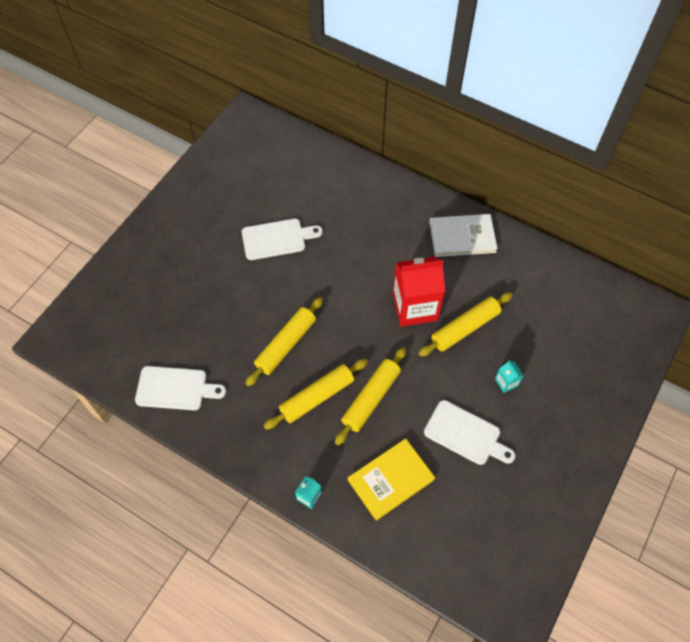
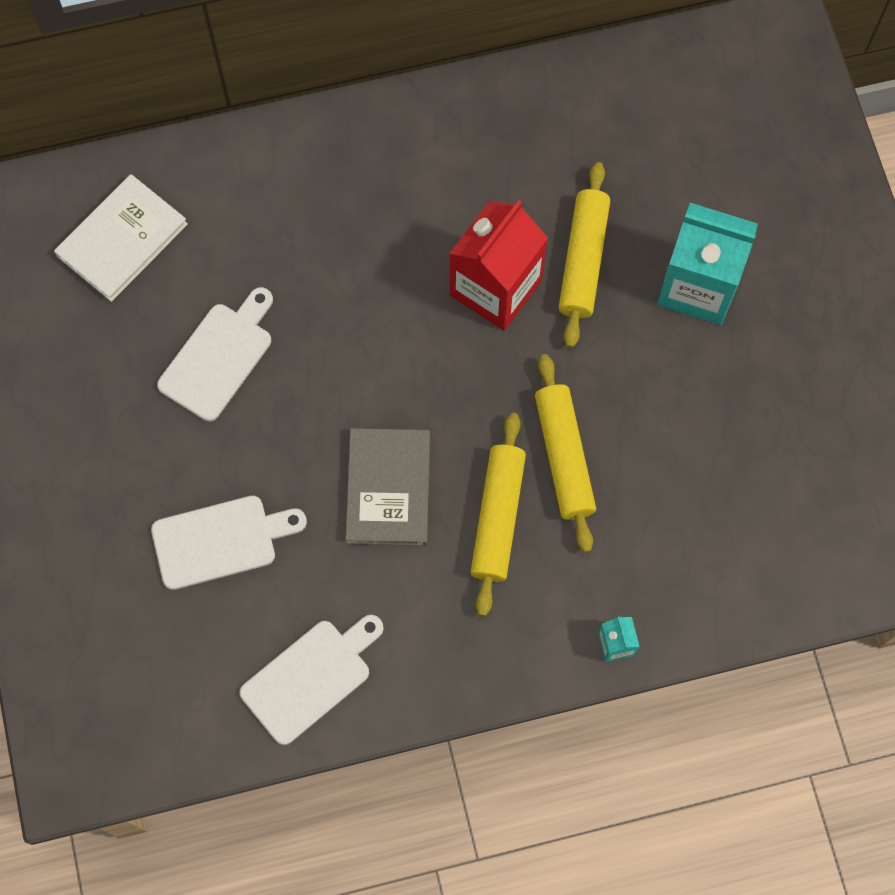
camera: 45 degrees left, 10 degrees up
(286, 345) = (388, 488): yellow rolling pin -> grey book
(390, 479) = (686, 532): yellow book -> none
(462, 237) = (458, 137): white book -> white book (122, 240)
(465, 434) = (715, 395): white cutting board -> white cutting board (220, 540)
(506, 382) = (698, 286): turquoise carton -> turquoise carton, size x2.36

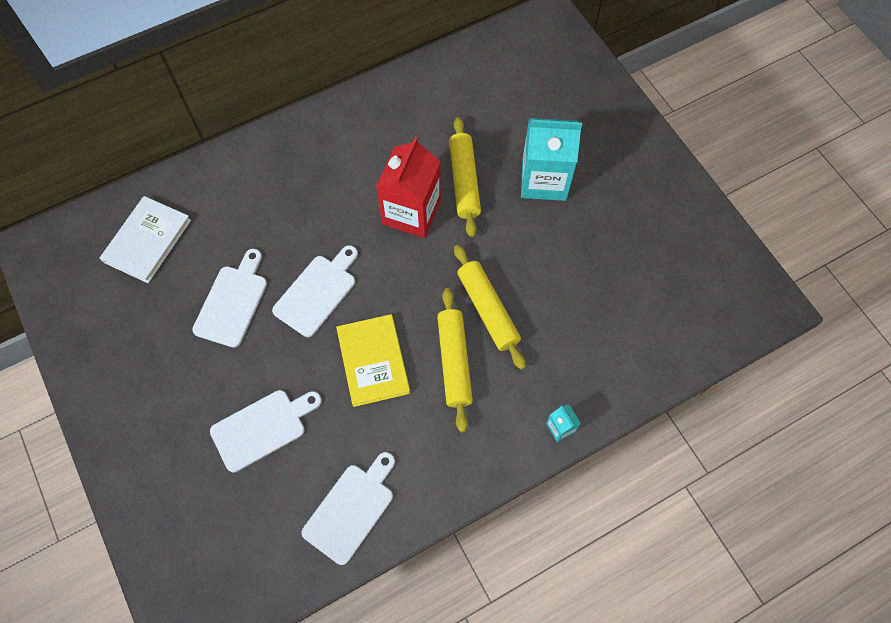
camera: 15 degrees left, 5 degrees down
(336, 372) = (317, 292): none -> white cutting board
(388, 488) = (373, 361): grey book -> yellow book

